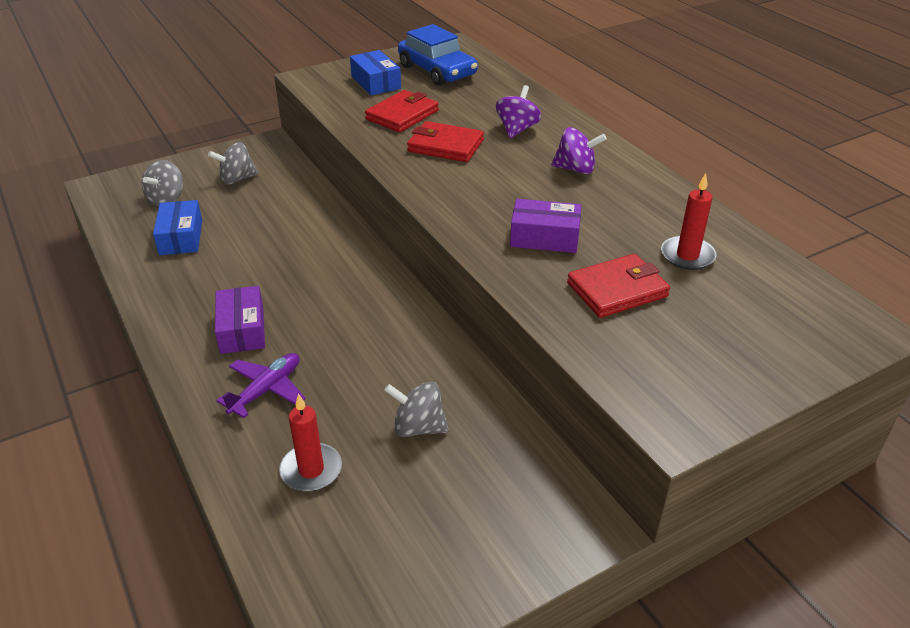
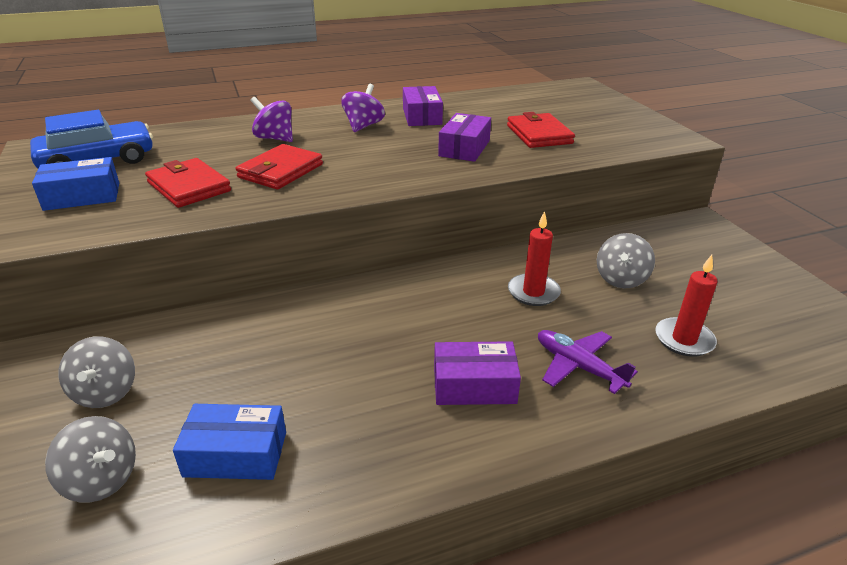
camera: 80 degrees left, 5 degrees down
(628, 201) = (422, 116): none -> purple box
(687, 256) = (500, 110): red candle -> red candle (533, 292)

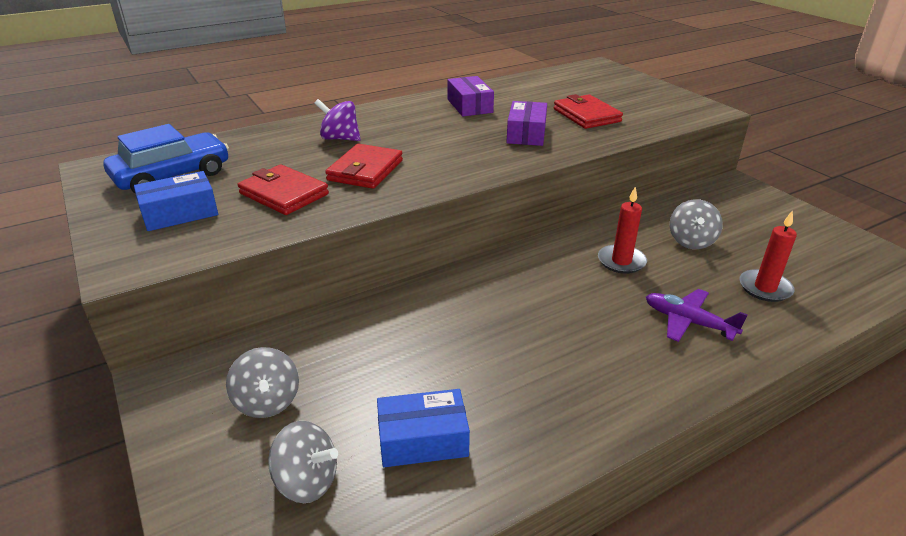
camera: 10 degrees left, 0 degrees up
(363, 126) = (419, 119): purple spinning top -> none
(474, 385) = (607, 350): purple box -> none

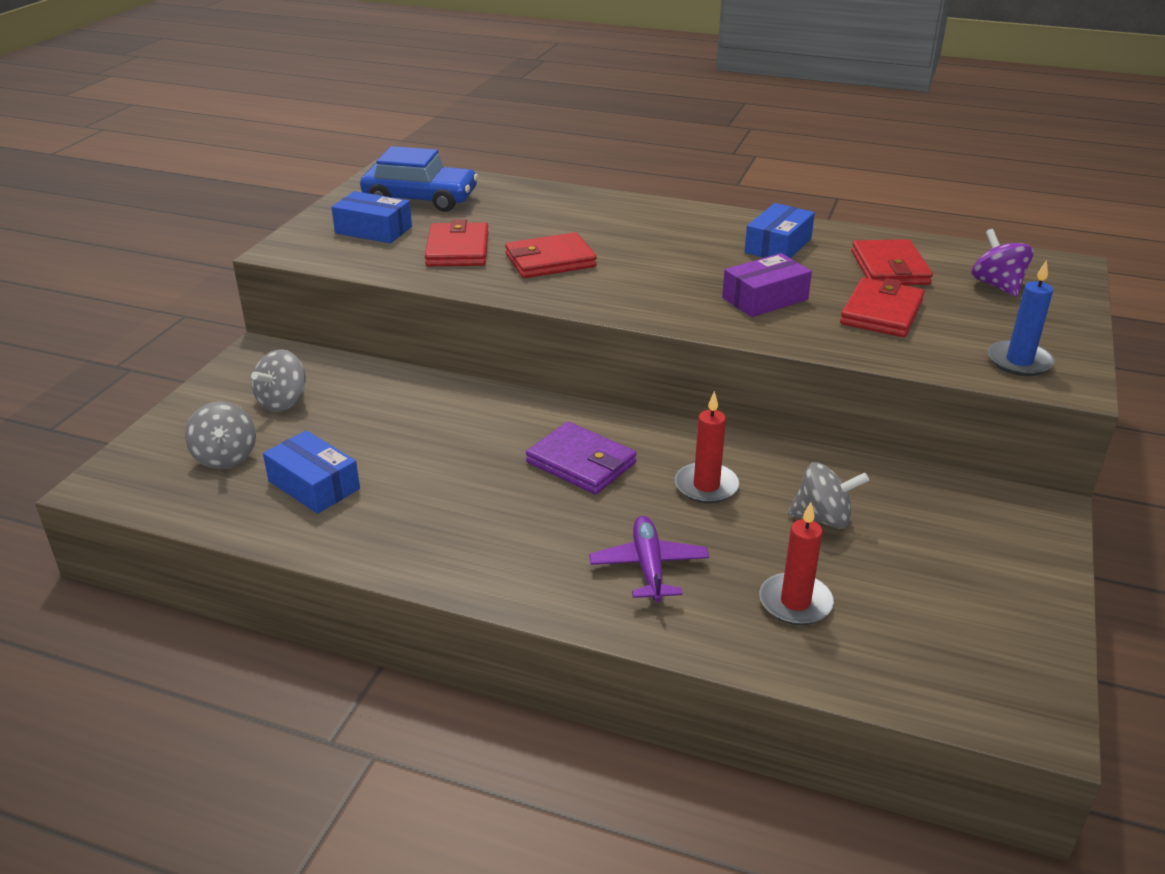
camera: 50 degrees right, 0 degrees up
(340, 138) = (590, 224): purple spinning top -> purple spinning top (997, 285)
(469, 106) = (778, 246): purple box -> blue box
(541, 94) = (889, 268): none -> red wallet
(545, 293) = (581, 463): none -> purple wallet
(678, 110) = (1019, 361): none -> blue candle
(691, 241) = (823, 518): grey spinning top -> grey spinning top turned 150 degrees counterclockwise

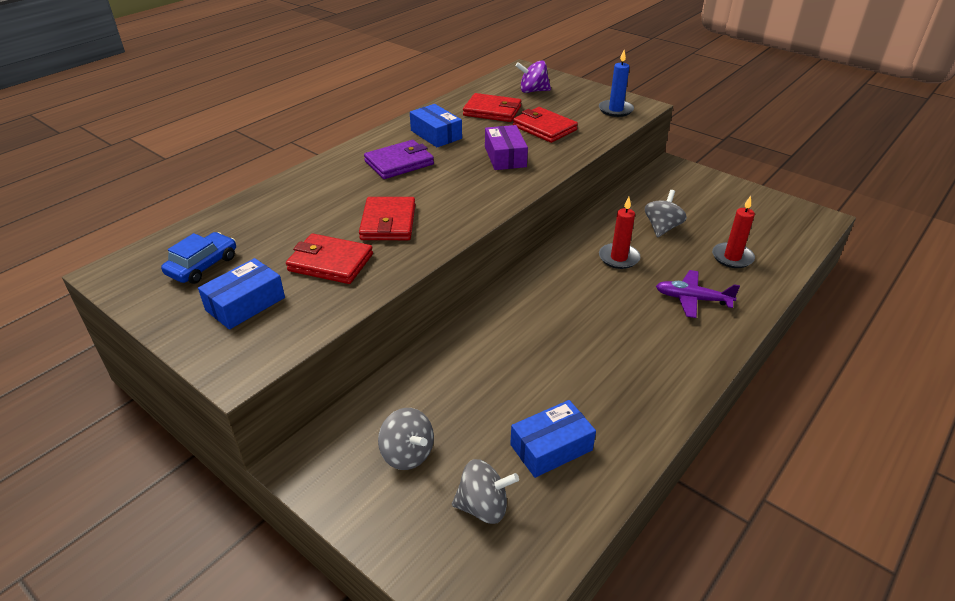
camera: 70 degrees left, 5 degrees up
(420, 199) = (202, 265): blue car -> blue car, size x0.65
(581, 463) = (575, 301): purple wallet -> purple wallet (399, 163)

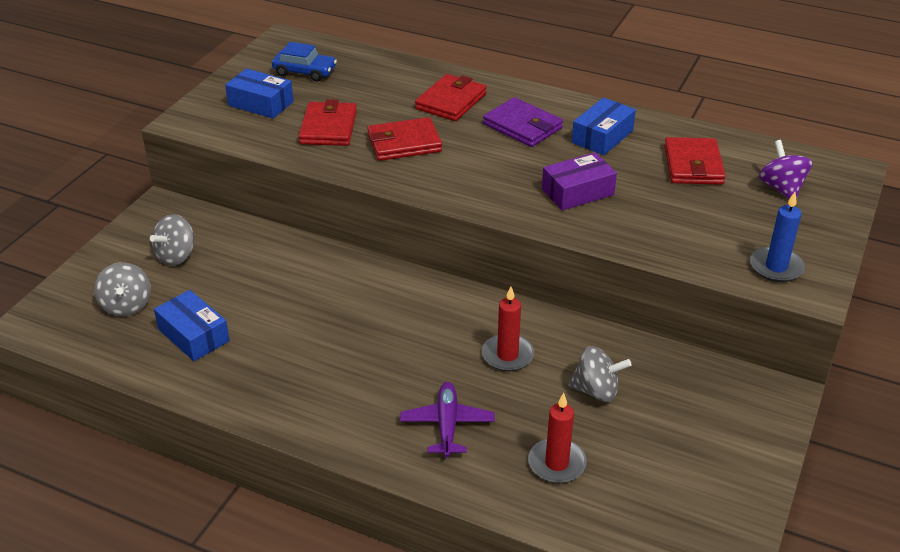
camera: 75 degrees right, 0 degrees up
(544, 128) = (673, 211): red wallet -> red wallet (451, 101)

